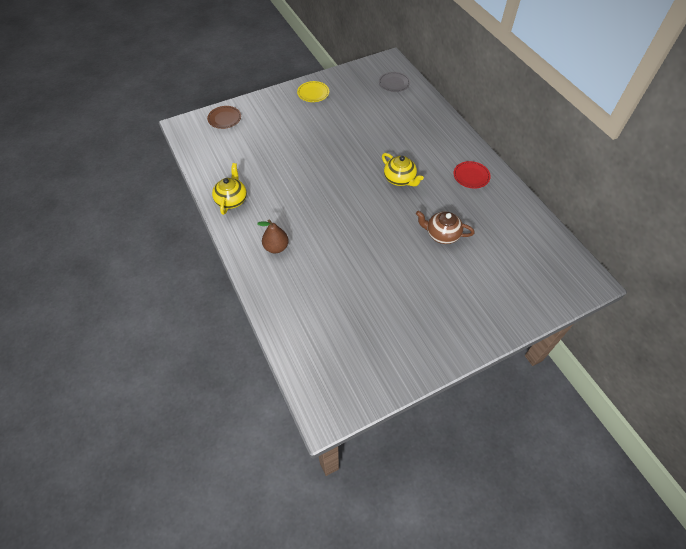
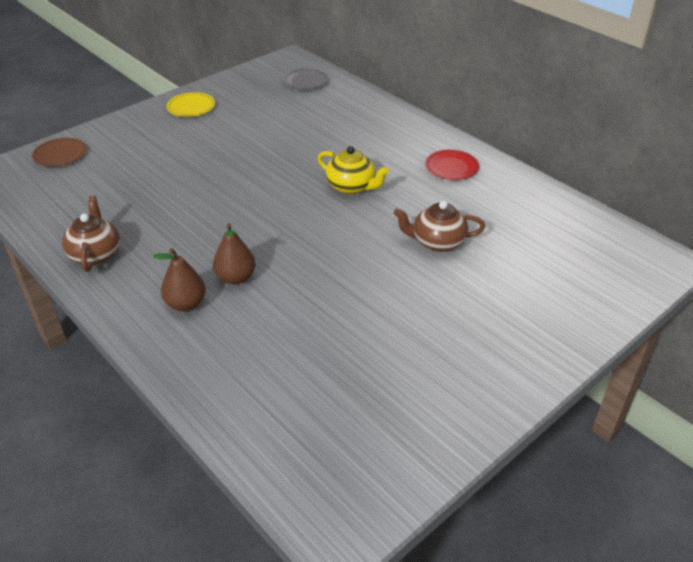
camera: 15 degrees left, 15 degrees down
(231, 200) = (95, 254): yellow teapot -> brown teapot
(309, 235) = (236, 278): none -> brown pear

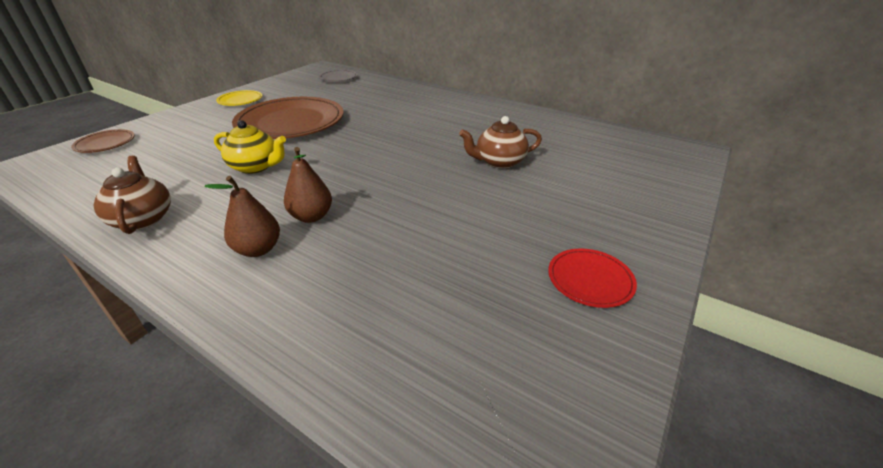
camera: 15 degrees left, 5 degrees down
(238, 150) = (291, 122): none -> brown plate
(351, 186) = (404, 134): yellow teapot -> yellow teapot (256, 167)
(451, 167) = (482, 113): red plate -> red plate (590, 279)

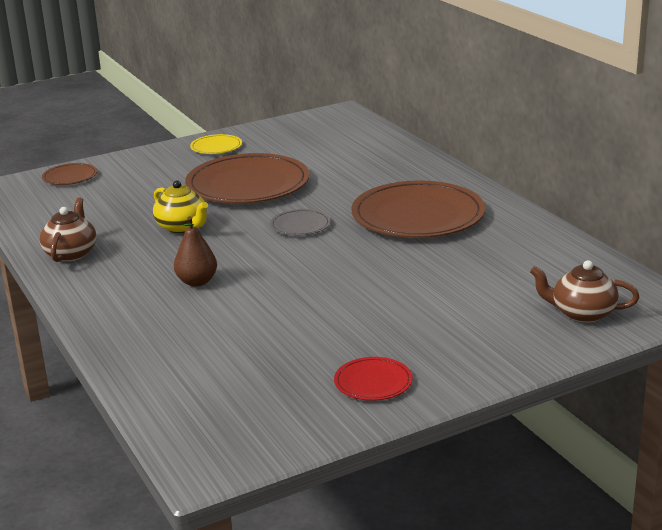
camera: 30 degrees right, 10 degrees down
(258, 249) = (139, 297): brown pear -> none
(338, 78) = (347, 132): grey plate -> grey plate (300, 225)
(449, 121) = (418, 215): none -> brown plate
(499, 162) = (418, 272): brown teapot -> brown teapot (582, 313)

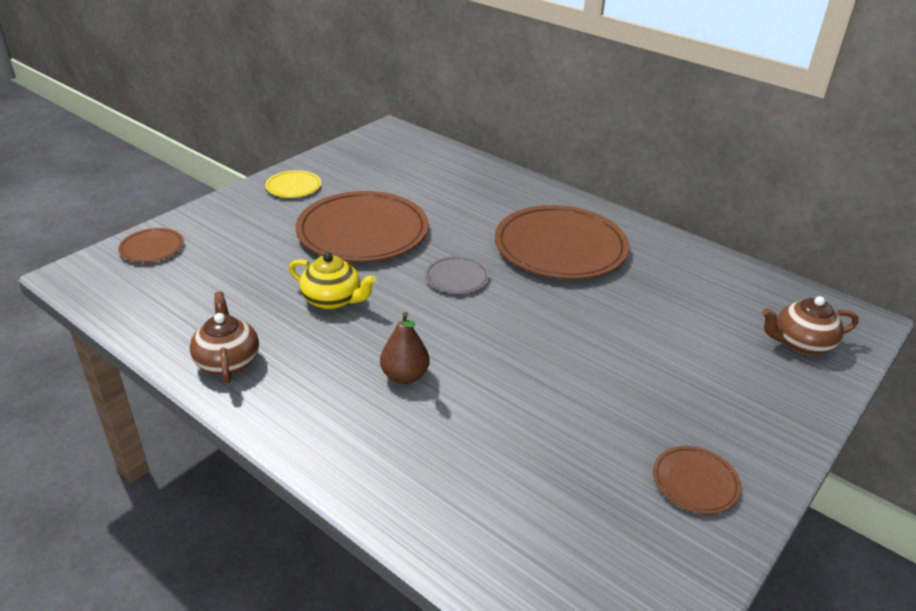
camera: 25 degrees left, 10 degrees up
(373, 382) = (695, 482): red plate -> brown plate

